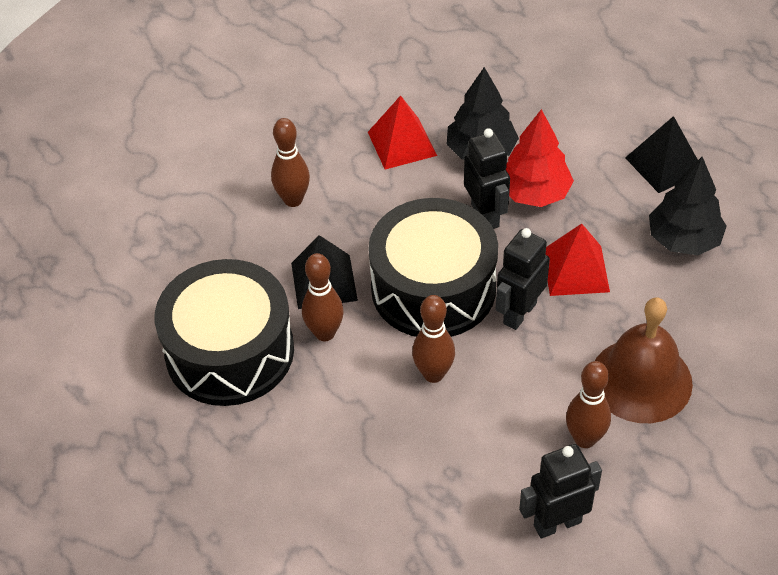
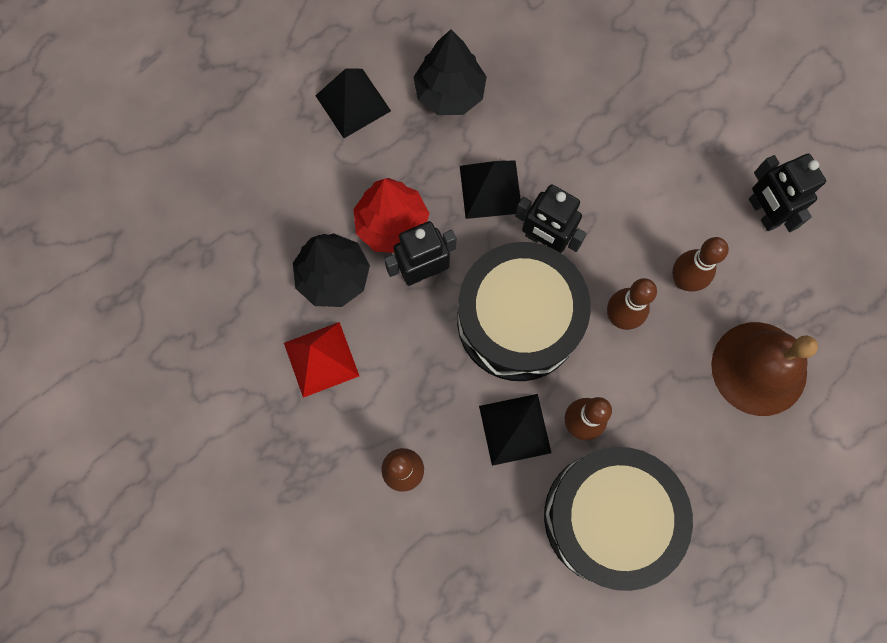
camera: 95 degrees left, 25 degrees up
(575, 270) = (490, 189): red pyramid -> black pyramid
(585, 439) = (678, 188): brown bowling pin -> brown bowling pin (683, 280)
(641, 380) = (612, 139): brown bell -> brown bell (759, 368)

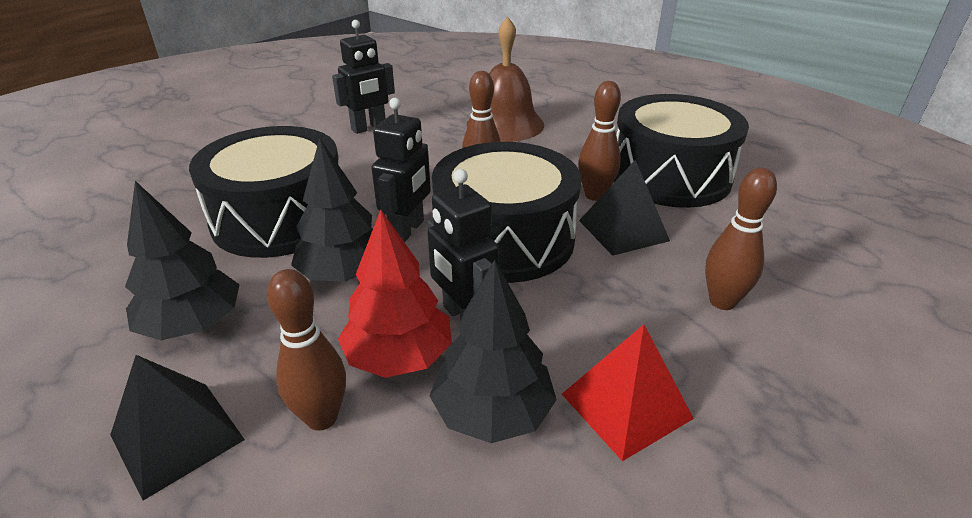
camera: 100 degrees left, 40 degrees down
(490, 189) = (344, 274): black pyramid -> black tree
(580, 136) = (280, 218): none -> black drum
(683, 280) = (437, 156): brown bowling pin -> brown bowling pin (322, 417)

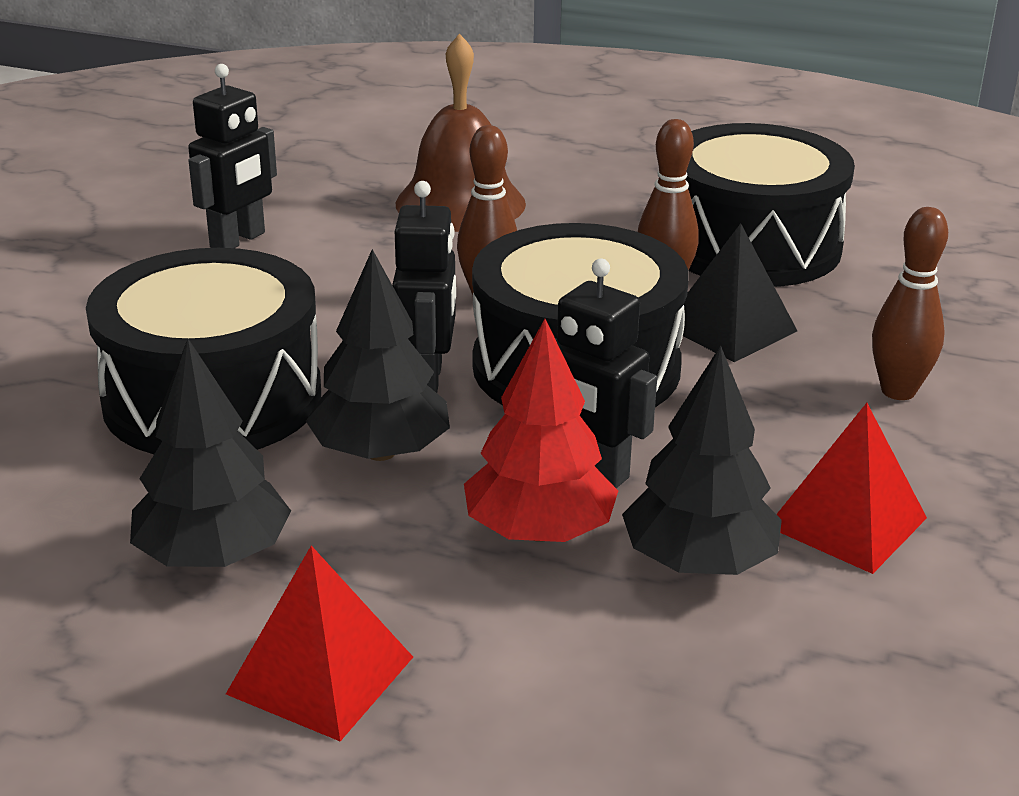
camera: 20 degrees left, 5 degrees down
(177, 437) = (320, 675): black pyramid -> red pyramid
(322, 417) = (493, 614): brown bowling pin -> none

